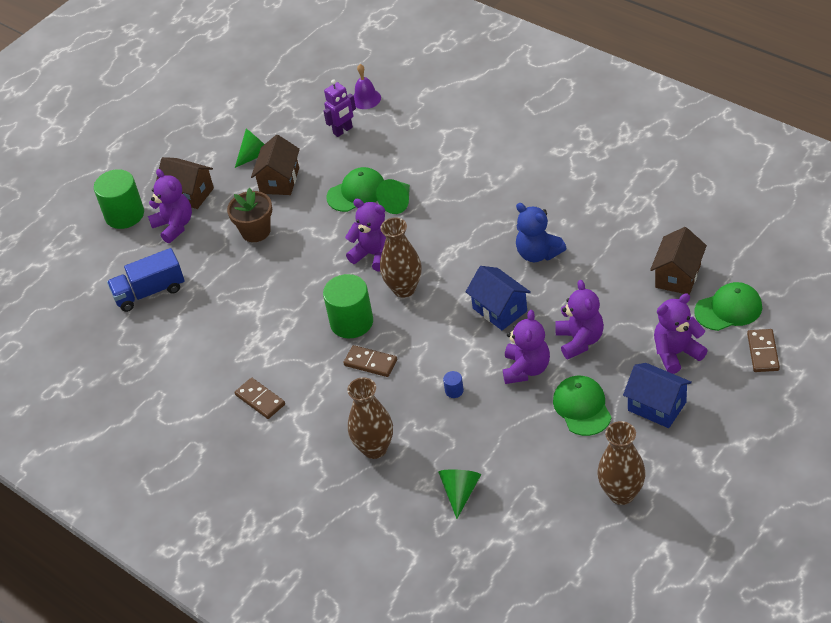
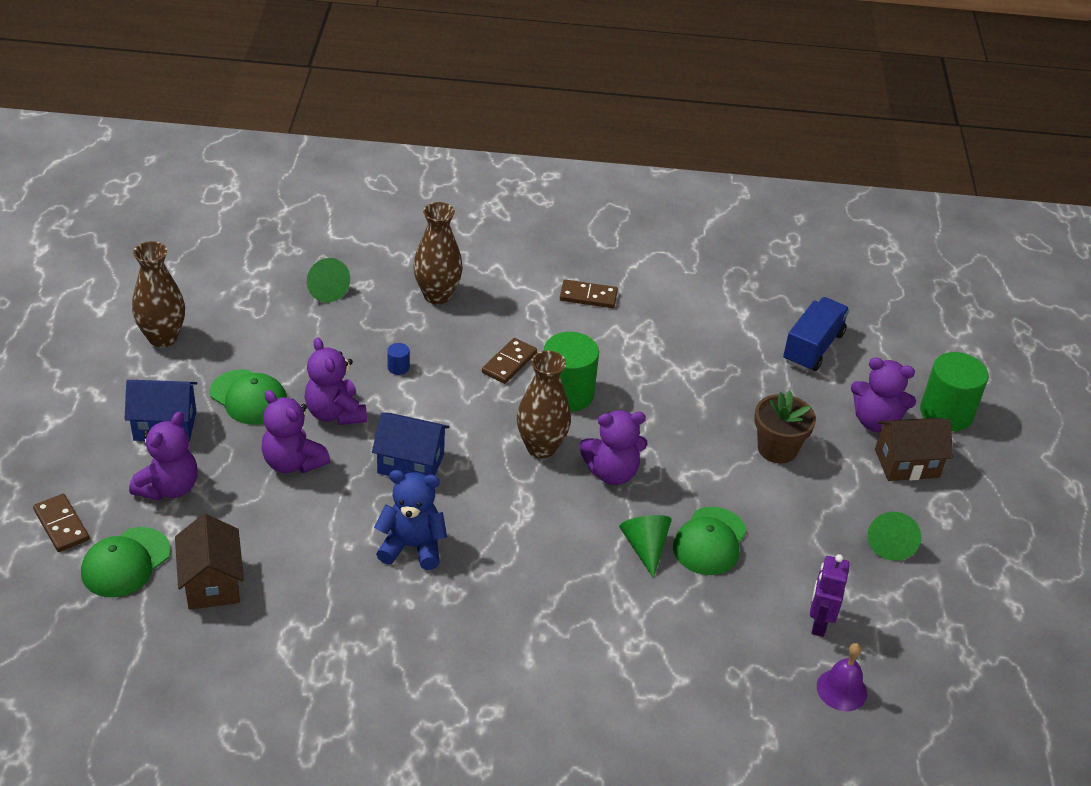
camera: 135 degrees right, 5 degrees down
(279, 180) = (821, 520): brown house -> none
(370, 363) = (509, 363): brown domino -> brown domino turned 45 degrees counterclockwise

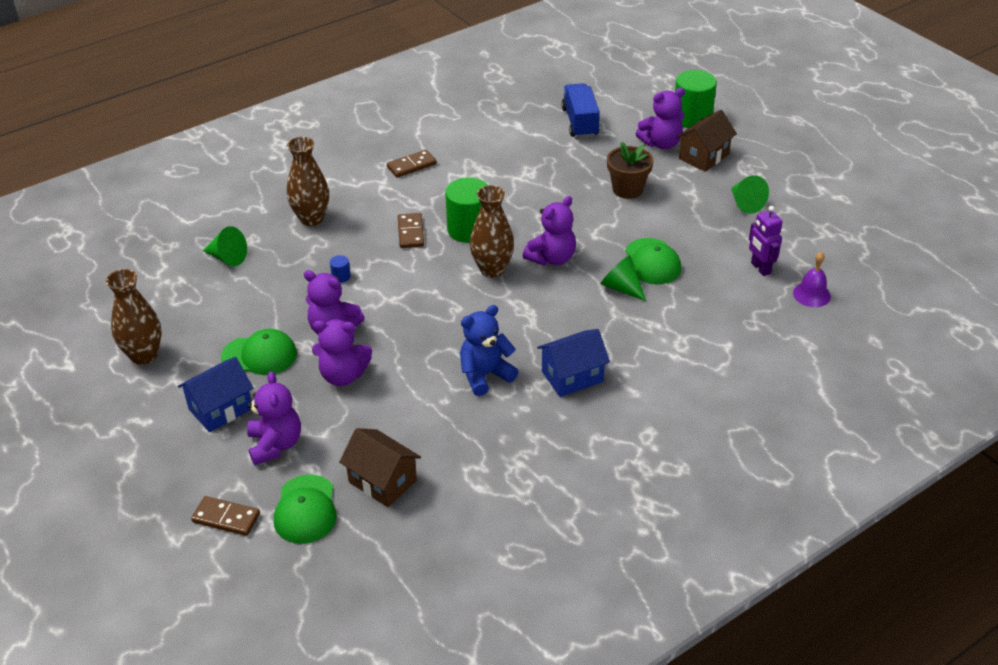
camera: 35 degrees left, 0 degrees up
(411, 463) = (422, 328): blue house -> blue house (572, 376)

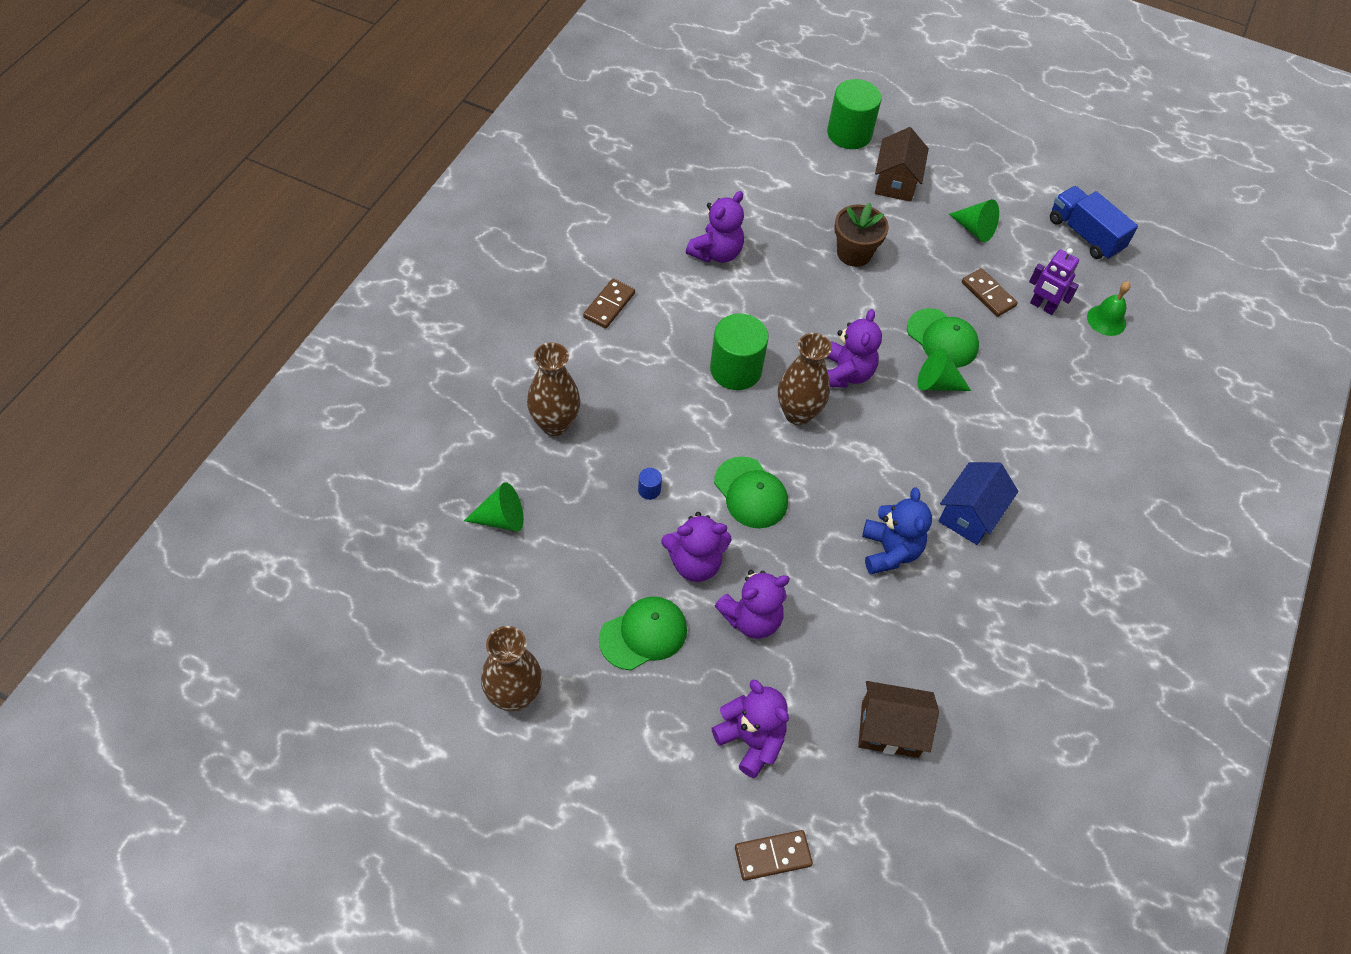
camera: 35 degrees left, 15 degrees up
(220, 409) = (657, 724): blue house -> none
(305, 509) = (842, 803): green cap -> green cap (751, 493)
(411, 232) = (678, 399): brown domino -> brown domino (988, 294)
(485, 375) = (889, 551): blue teddy bear -> blue teddy bear turned 150 degrees clockwise
(580, 122) = (743, 179): blue truck -> blue truck (1084, 234)
(661, 143) = (843, 179): purple teddy bear -> purple teddy bear (716, 253)
(811, 294) = (1106, 320): purple bell -> green bell

